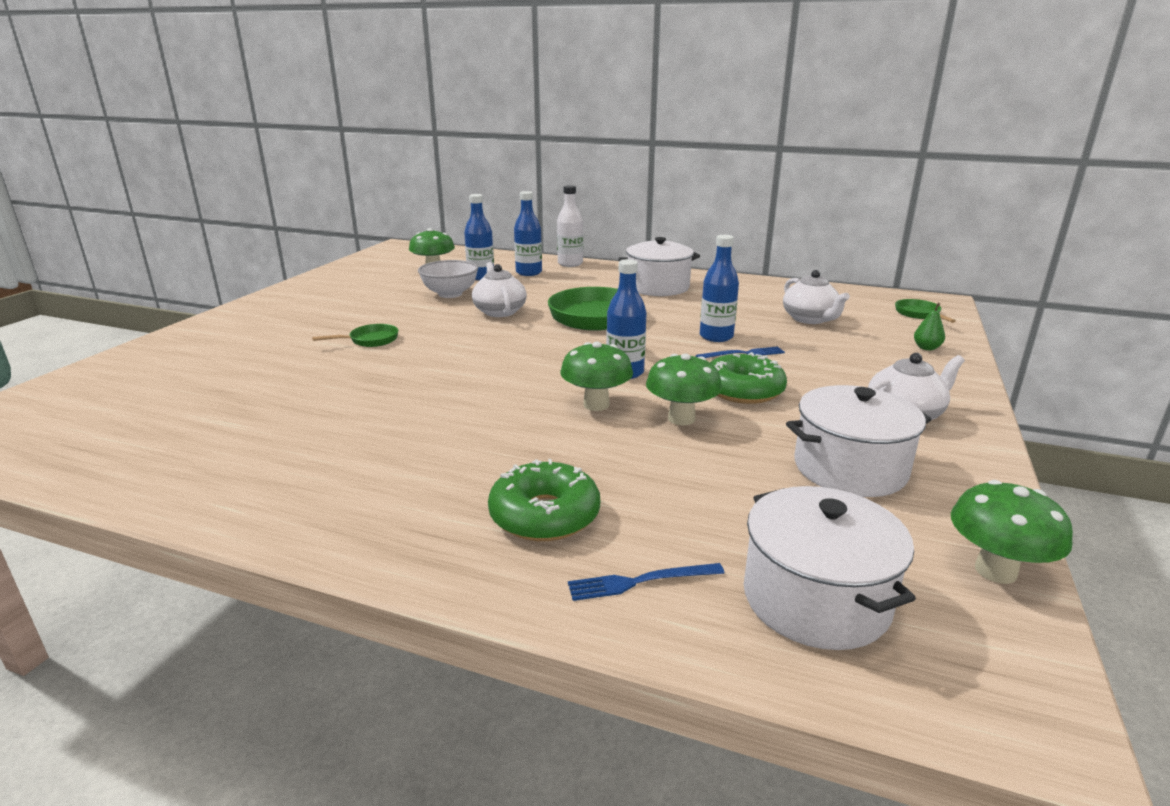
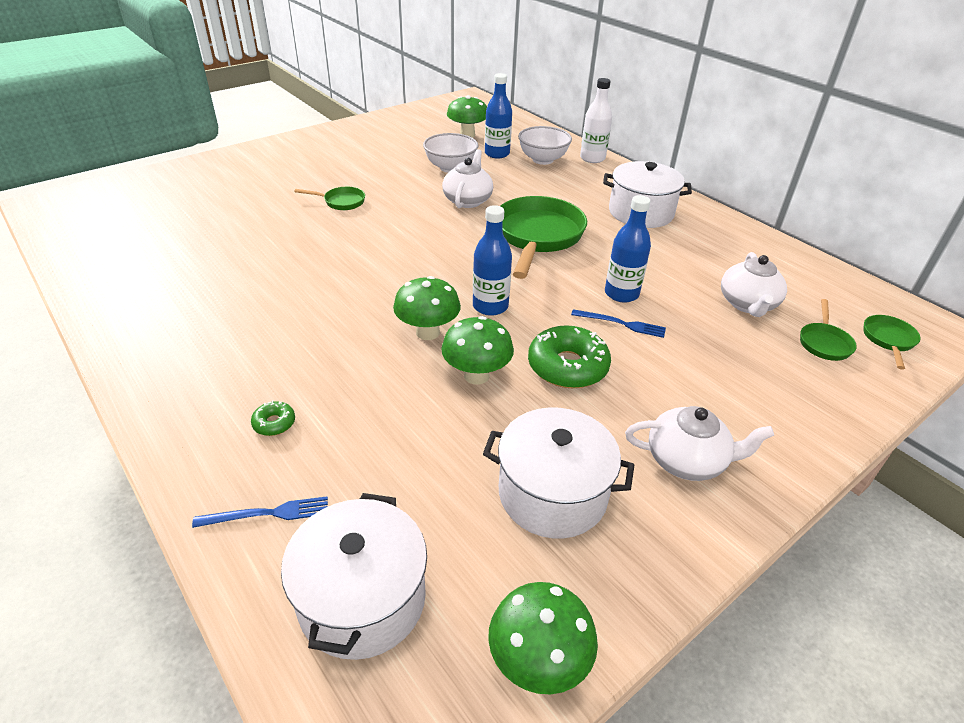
camera: 30 degrees right, 15 degrees up
(529, 272) = (543, 160): blue bottle -> white bowl
(544, 515) = (274, 423): green donut -> green donut, size x0.47
(640, 582) = (267, 513): blue fork -> blue fork turned 150 degrees clockwise
(886, 326) = (824, 343): none -> green pan
(926, 348) = (831, 389): green pear -> none

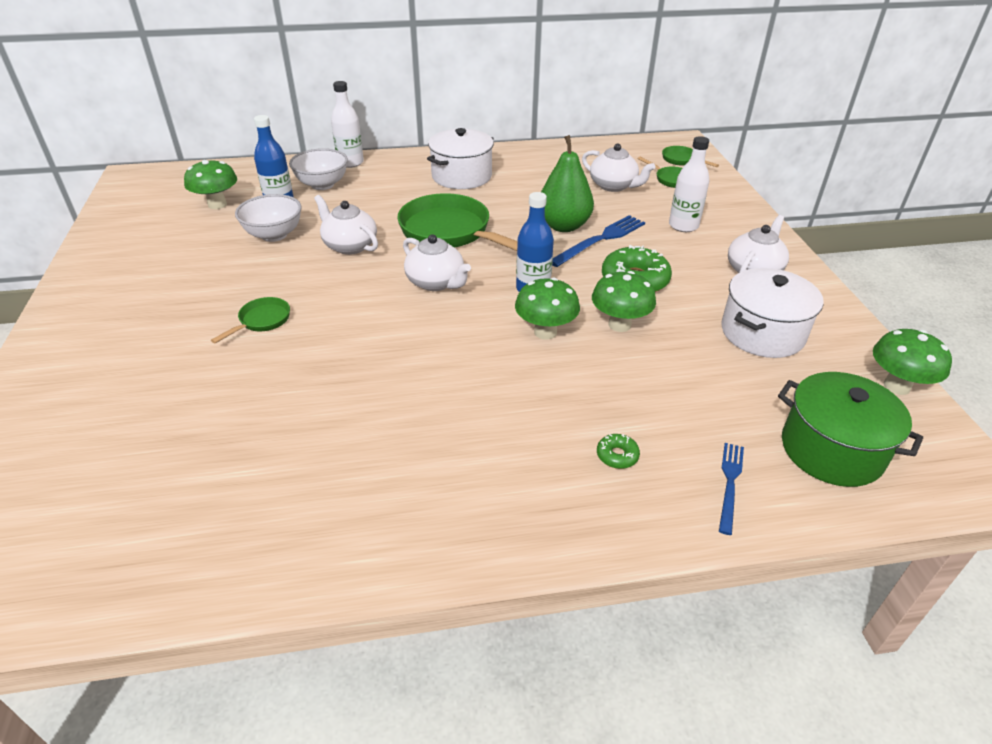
camera: 60 degrees left, 0 degrees up
(362, 599) = (831, 450): white pot -> green pot
(453, 254) = (436, 282): none -> white teapot
(621, 294) = (563, 226): blue bottle -> green pear
(621, 324) = (600, 240): blue fork -> blue fork, size x1.63
(723, 377) = (683, 226): none -> white bottle

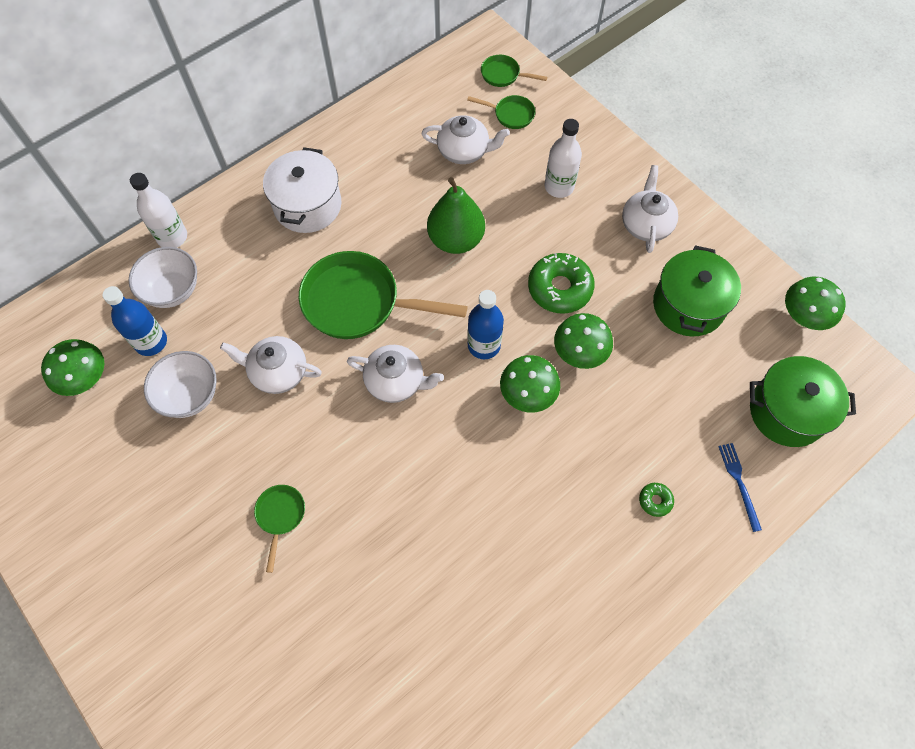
camera: 30 degrees left, 25 degrees up
(600, 240) = (500, 245): blue fork -> none
(762, 333) = (688, 305): white pot -> green pot

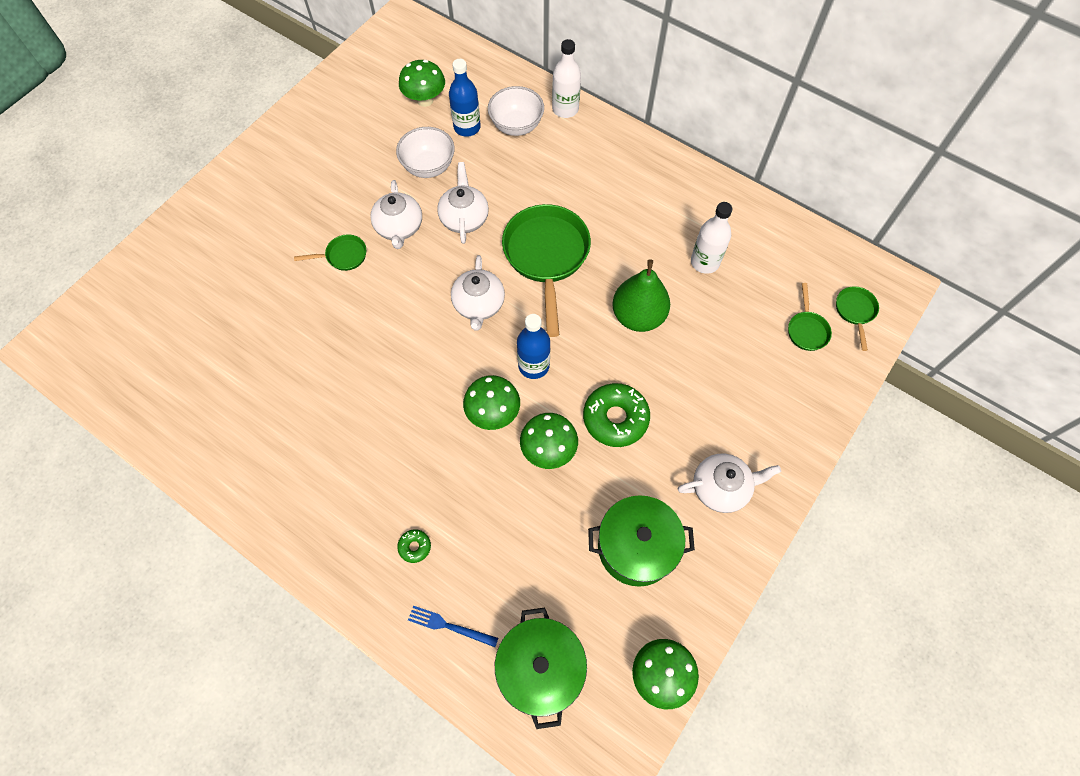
camera: 75 degrees right, 0 degrees up
(307, 205) = (631, 191): white pot -> none
(464, 151) = (743, 299): white teapot -> white teapot (399, 227)
(559, 187) = (735, 394): white bottle -> white bottle (705, 262)
(739, 483) = (449, 626): blue fork -> blue fork turned 135 degrees counterclockwise

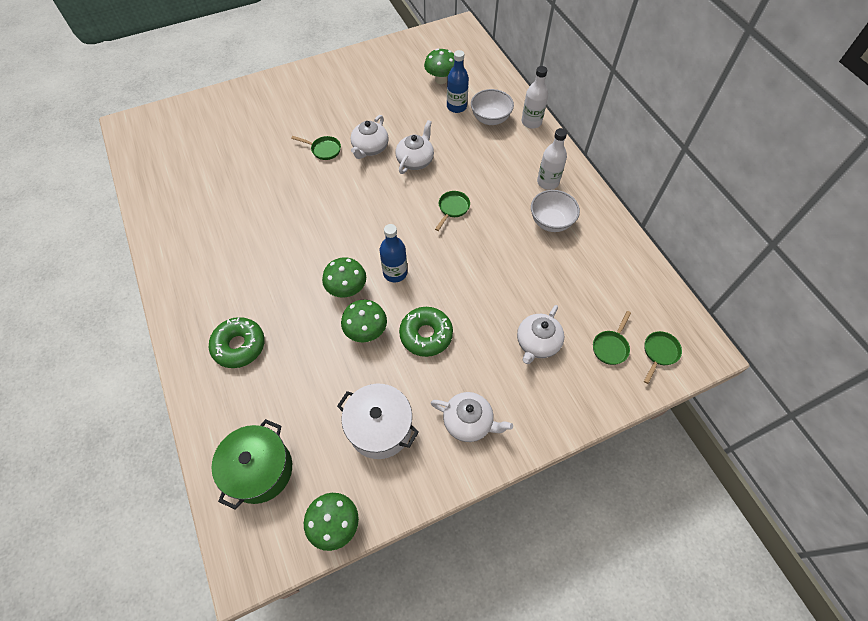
camera: 30 degrees right, 5 degrees down
(415, 547) = (239, 346): green donut -> green donut, size x2.15
(428, 167) = (415, 120): white bowl -> white bowl (551, 222)
(449, 626) = (224, 408): blue fork -> none
(479, 305) = (386, 218): white teapot -> white teapot (537, 343)
(546, 257) = (452, 208): green pan -> green pan, size x0.46
(636, 547) = (380, 428): green pot -> white pot
(638, 316) = (489, 276): green pear -> none
(705, 262) = (563, 263): white bottle -> white bottle (547, 182)

